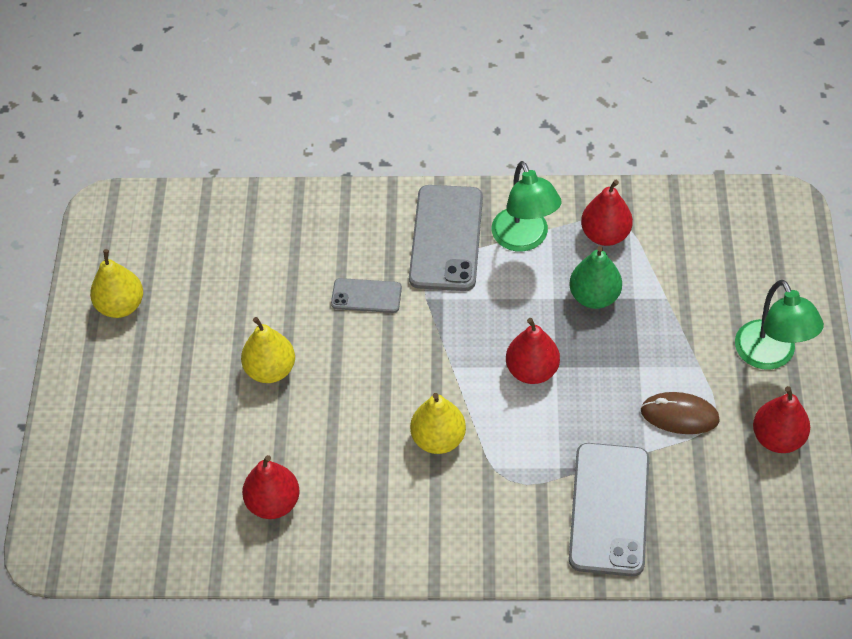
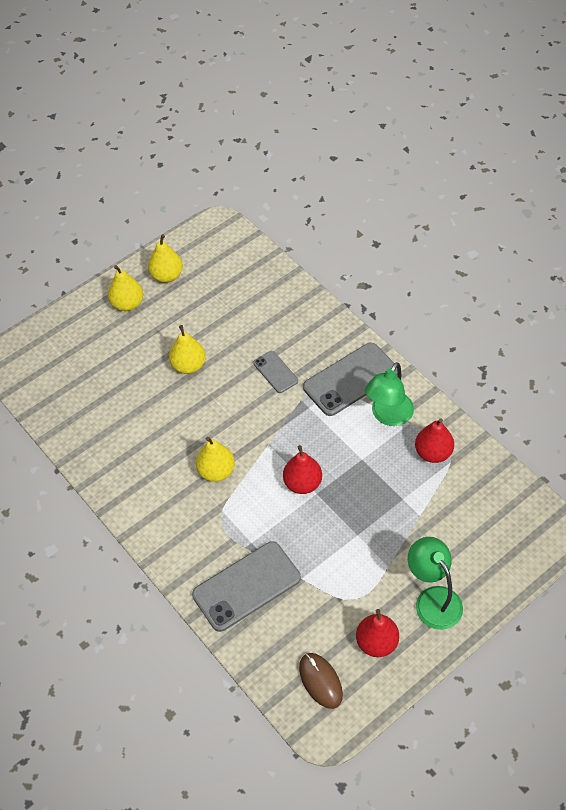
camera: 50 degrees right, 0 degrees up
(116, 370) = (127, 304): none -> yellow pear
(273, 503) = (111, 427): red pear -> none
(594, 296) = (383, 478): green pear -> none
(679, 415) = (343, 579): brown mouse -> brown mouse (320, 681)
(770, 356) = (433, 599): green lamp -> green lamp turned 120 degrees clockwise

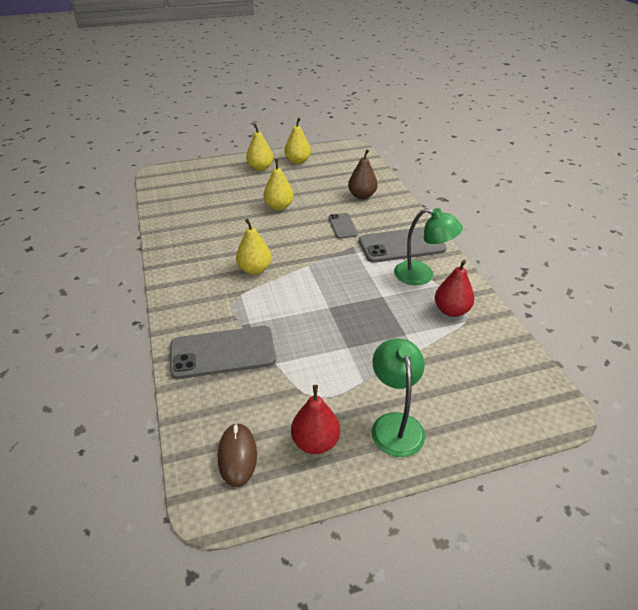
camera: 20 degrees right, 15 degrees down
(273, 313) = (362, 196): none -> brown pear
(302, 483) = (320, 297): red pear -> none
(388, 416) = (422, 275): green lamp -> green lamp turned 120 degrees counterclockwise

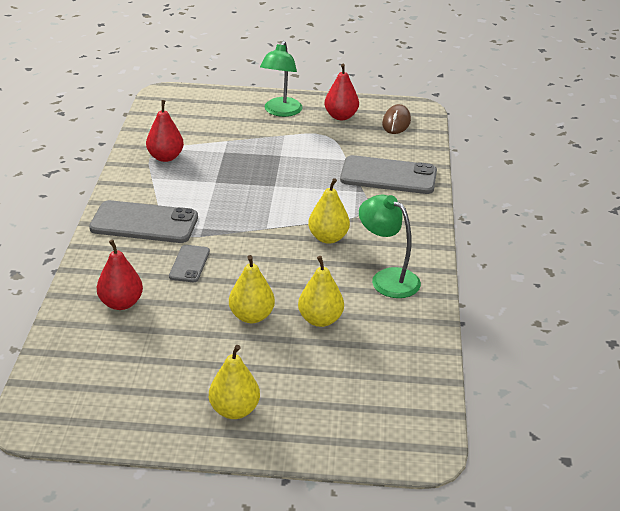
camera: 160 degrees left, 5 degrees down
(297, 161) = (159, 408): yellow pear -> yellow pear (320, 320)
(362, 196) = (121, 303): brown pear -> red pear
(422, 275) = (158, 189): green lamp -> green lamp (387, 278)

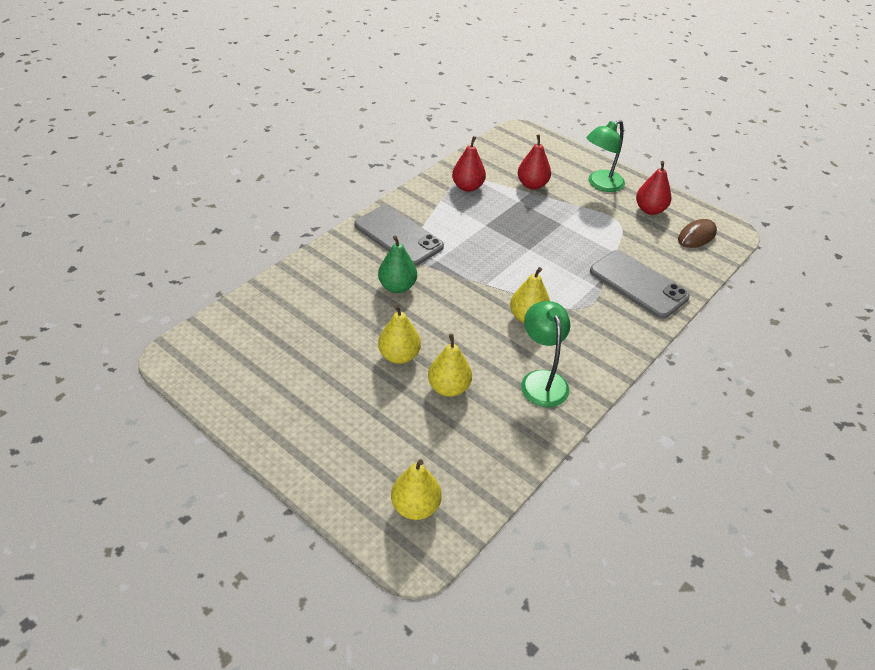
camera: 35 degrees right, 10 degrees up
(121, 303) = (318, 295): red pear -> red pear (532, 185)
(189, 264) = (397, 286): grey phone -> green pear
(234, 410) = (308, 429): yellow pear -> yellow pear (415, 506)

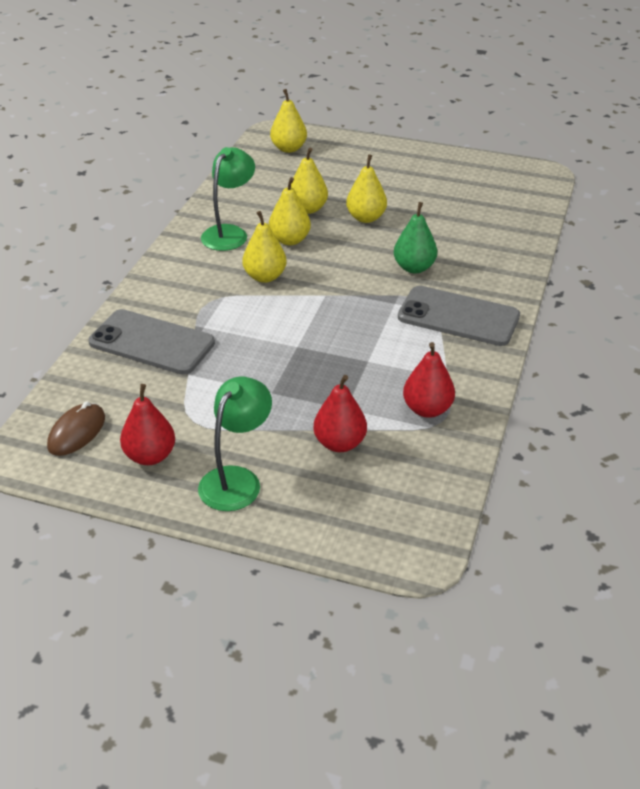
camera: 160 degrees right, 5 degrees down
(487, 351) = (290, 240): none -> yellow pear
(542, 380) = (229, 233): green lamp -> green lamp turned 120 degrees counterclockwise

